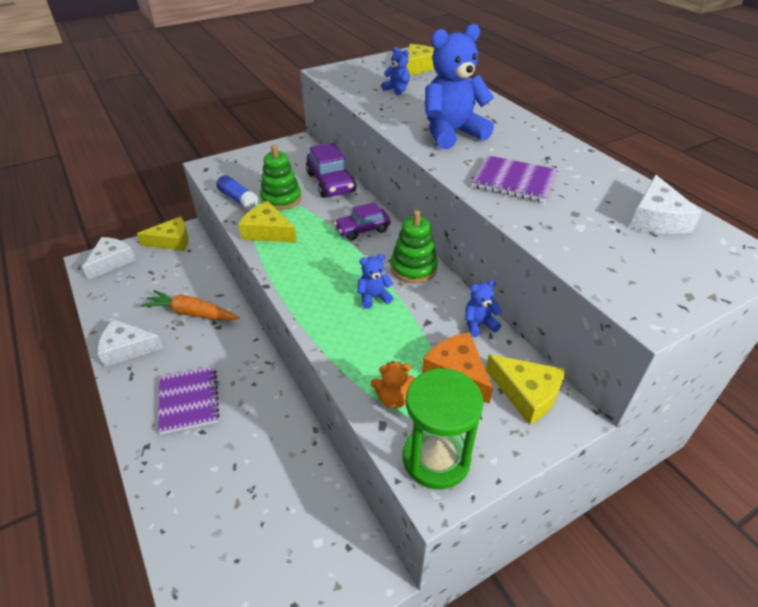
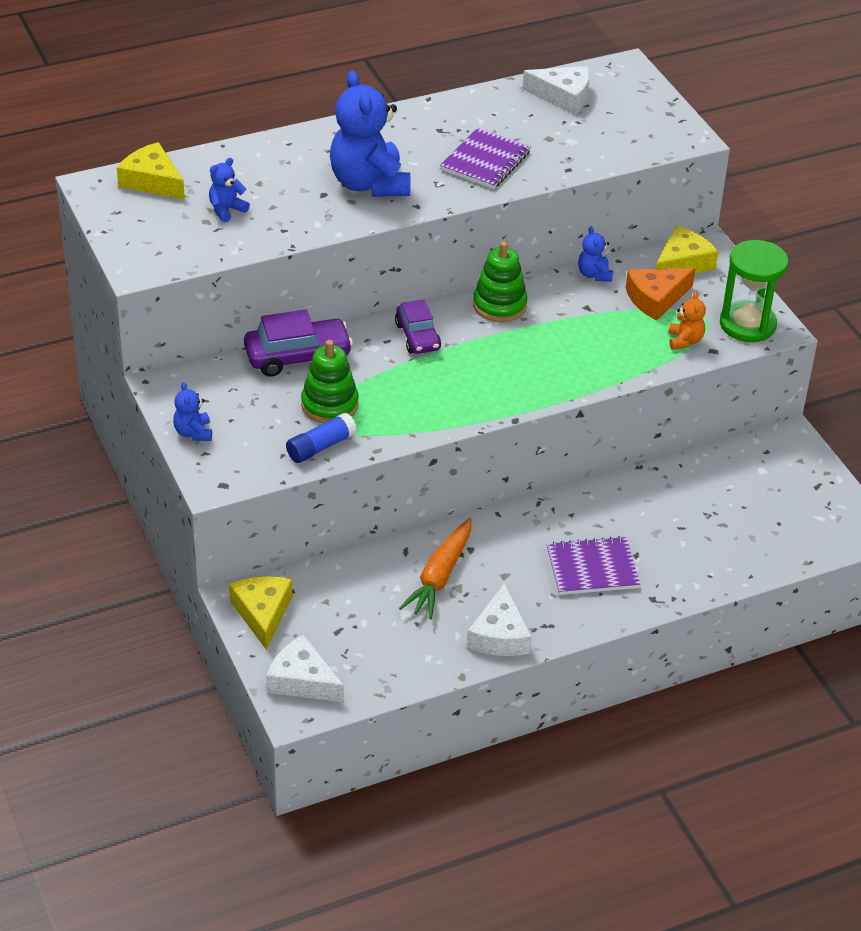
camera: 85 degrees left, 0 degrees up
(267, 232) = (407, 418): yellow cheese -> none
(374, 297) = (545, 339): blue teddy bear -> blue teddy bear (193, 433)

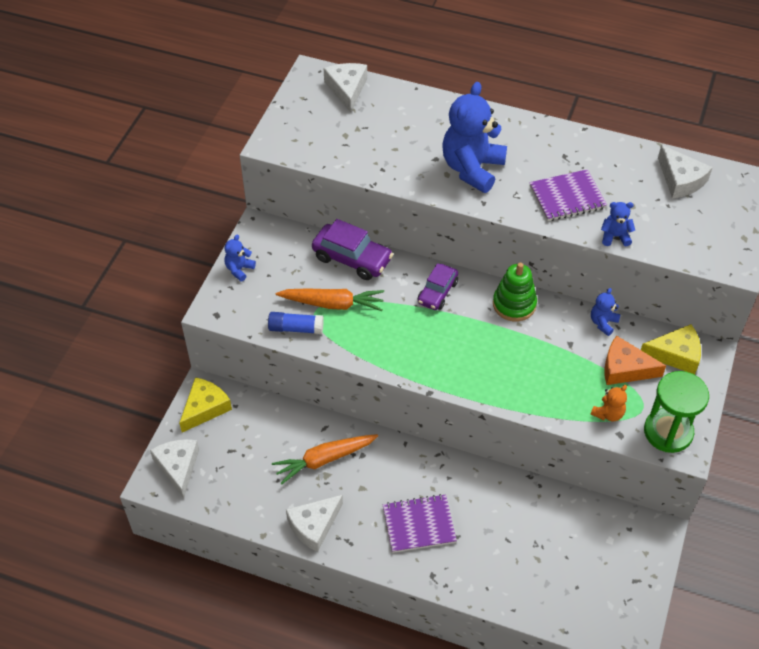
camera: 45 degrees right, 10 degrees up
(152, 181) = (347, 89): yellow cheese -> white cheese
(226, 210) = (365, 135): blue teddy bear -> blue teddy bear (615, 236)
(329, 405) = (333, 304): green stacking toy -> orange carrot
(592, 568) = (419, 524): purple notebook -> purple notebook turned 45 degrees counterclockwise

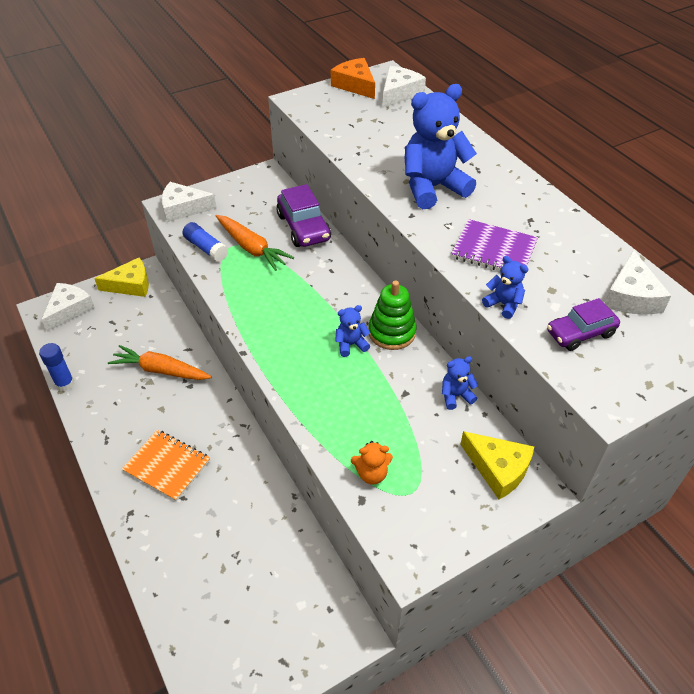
camera: 40 degrees right, 5 degrees down
(239, 269) = (218, 191): blue teddy bear -> blue teddy bear (351, 344)
(259, 527) = (65, 384): none -> blue glue stick
(314, 526) = (98, 410): white cheese -> white cheese (183, 208)
(419, 524) = (167, 466): purple notebook -> orange notebook
(437, 292) = (339, 286): purple car -> purple car (580, 333)
(625, 369) = (432, 447): orange cheese -> orange cheese (355, 85)
(668, 432) = (411, 532): green hourglass -> none

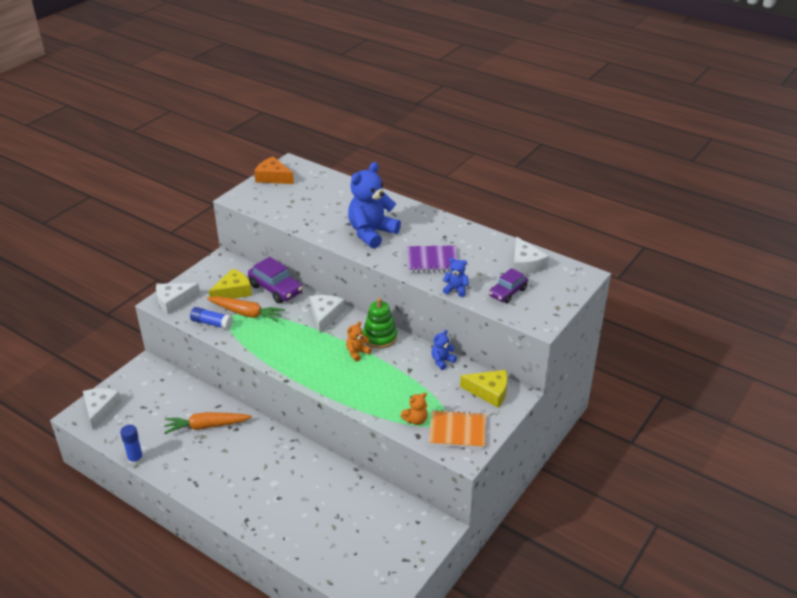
camera: 25 degrees left, 10 degrees down
(130, 285) = (140, 377): yellow cheese -> yellow cheese (233, 291)
(167, 466) = (254, 483): orange notebook -> orange notebook (457, 431)
(351, 344) = (357, 353): blue teddy bear -> orange teddy bear
(399, 93) = (309, 176): white cheese -> white cheese (325, 315)

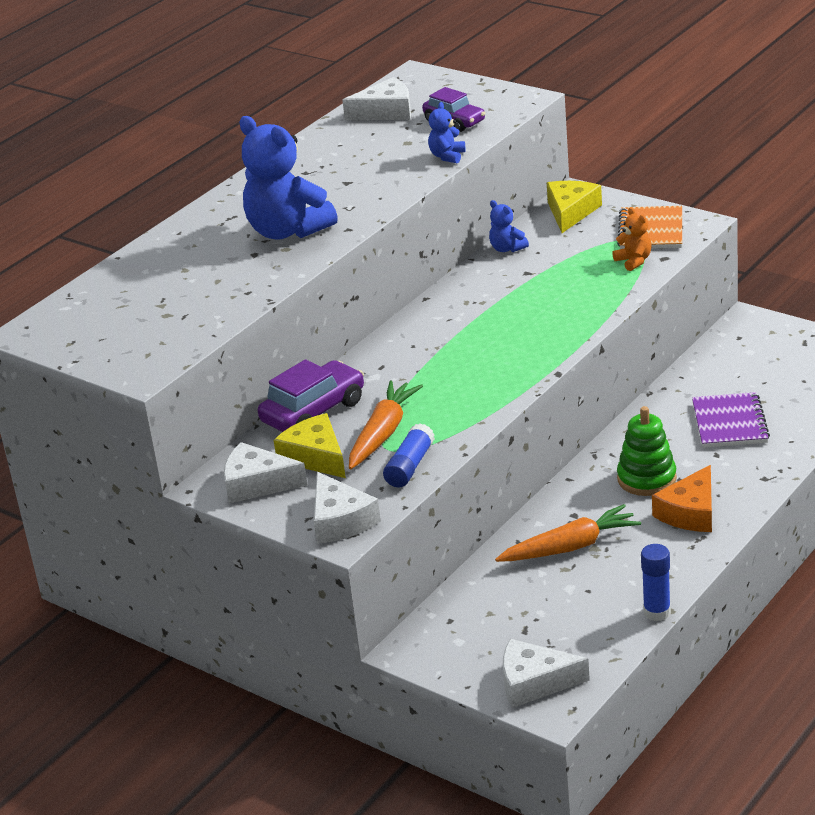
camera: 85 degrees left, 5 degrees down
(206, 426) = (570, 547): orange carrot -> orange carrot turned 105 degrees counterclockwise
(273, 177) = (74, 344): orange cheese -> orange cheese (690, 512)
(325, 315) = (393, 355): white cheese -> white cheese (257, 484)
(357, 353) = (489, 317): orange teddy bear -> none
(380, 337) = (451, 301): green stacking toy -> green stacking toy (646, 479)
(432, 260) = (371, 177): purple notebook -> purple notebook (729, 423)

